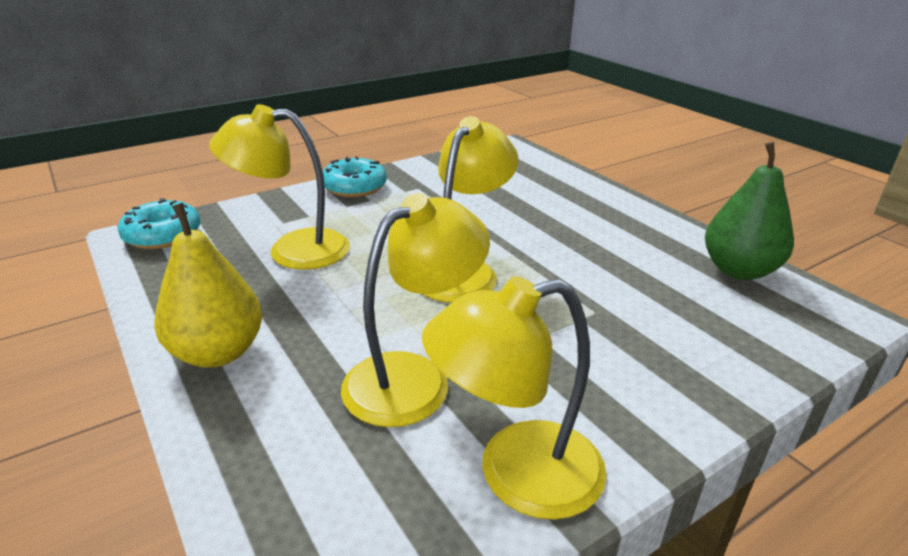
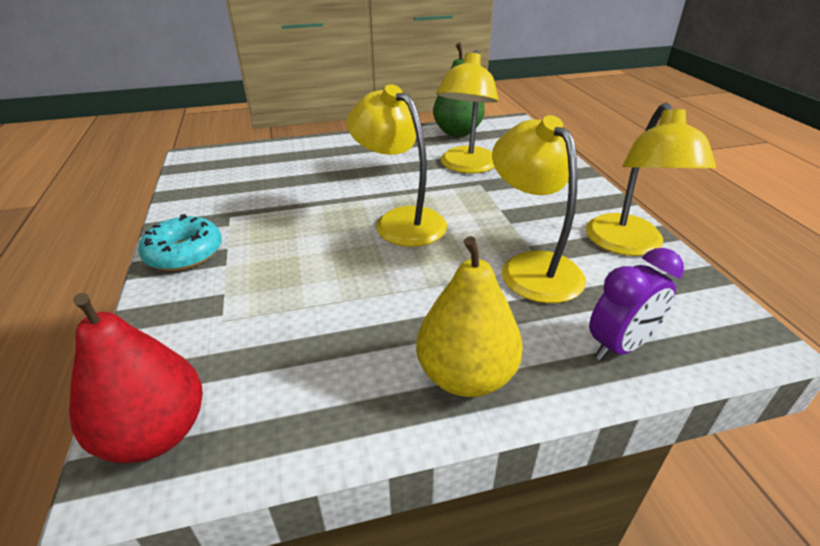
camera: 70 degrees left, 5 degrees up
(163, 235) = (155, 433): turquoise donut -> red pear
(273, 464) = (619, 346): none -> purple clock
(292, 250) = (295, 311): yellow lamp -> yellow lamp (466, 166)

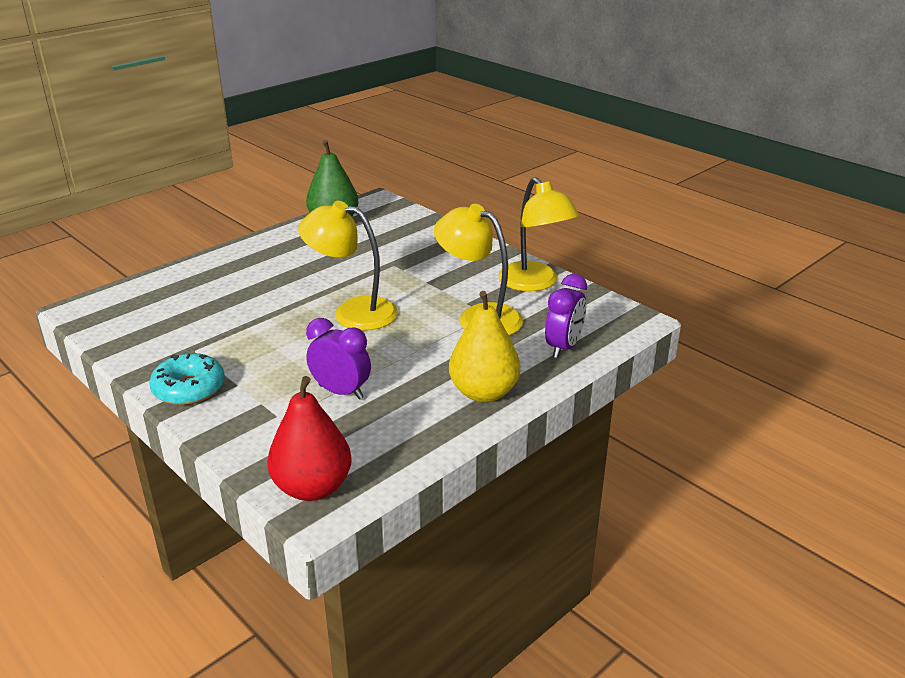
camera: 30 degrees left, 5 degrees down
(307, 309) = (341, 392): none -> purple clock
(466, 166) = (369, 253): yellow lamp -> none

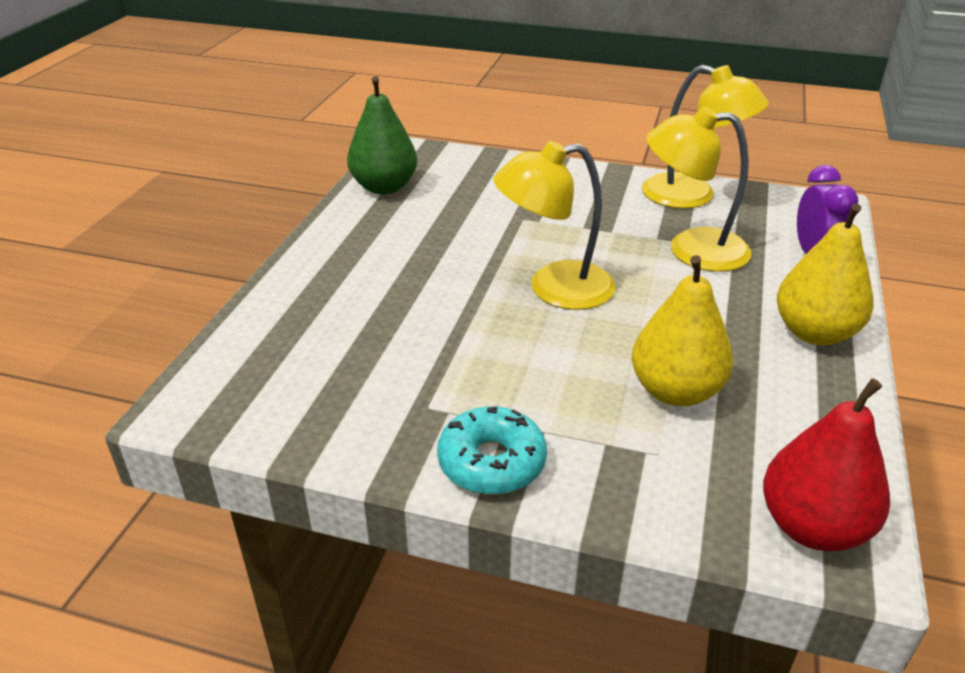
camera: 30 degrees left, 5 degrees up
(341, 392) = (675, 391): purple clock -> yellow pear

